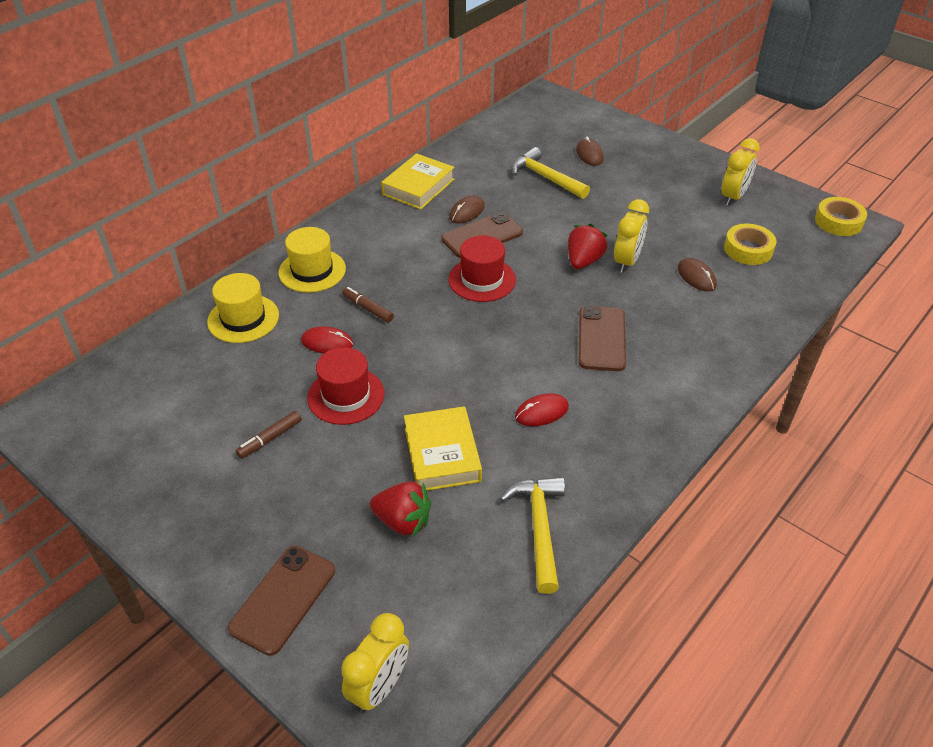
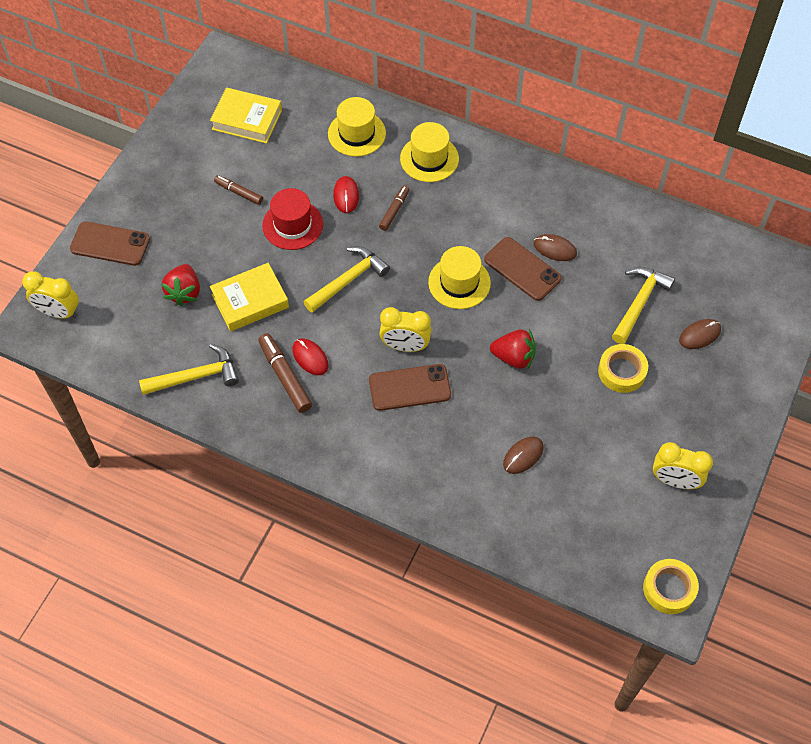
camera: 75 degrees right, 15 degrees up
(418, 187) = (579, 201): yellow book -> yellow book (247, 120)
(445, 361) = (348, 280): none -> yellow hammer
(482, 279) = (459, 282): red hat -> yellow hat
(561, 439) = (285, 376): none -> brown marker
(626, 261) = (526, 393): yellow clock -> yellow clock (405, 346)
(748, 249) = (584, 500): yellow tape -> yellow tape (622, 371)

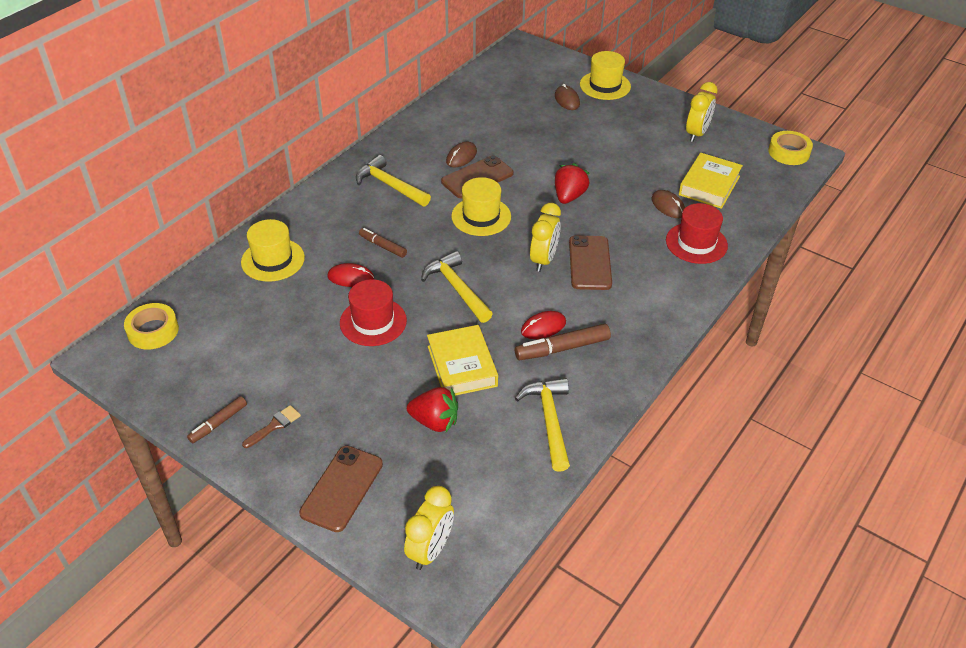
camera: 80 degrees left, 15 degrees down
(166, 186) = (274, 426): none -> brown brush
(239, 192) = (312, 361): brown marker -> brown marker (218, 423)
(247, 120) = (209, 343): yellow book -> yellow book (709, 185)
(429, 158) = (328, 215): yellow hat -> yellow hat (605, 85)
(465, 487) = (696, 243): none -> red hat
(622, 371) = (594, 142): yellow tape -> yellow tape (153, 331)
(639, 302) = (529, 122): yellow hammer -> yellow hammer (389, 185)

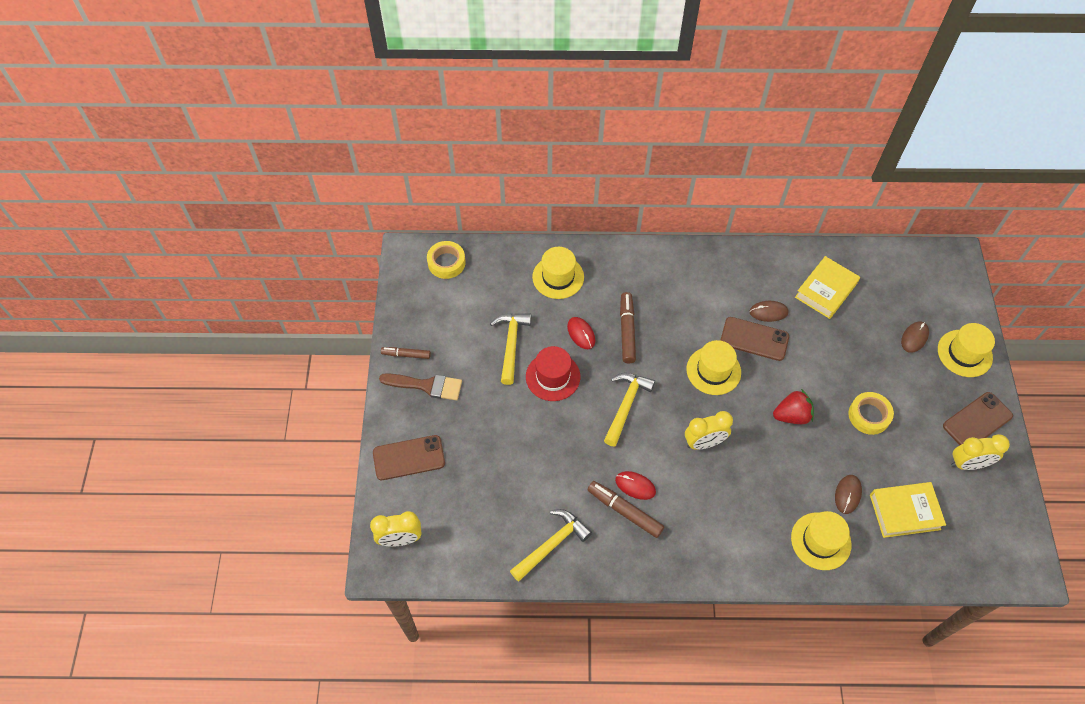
camera: 55 degrees right, 15 degrees up
(274, 426) = (426, 386): brown brush -> brown brush, size x1.72
(383, 246) = (627, 331): brown marker -> brown marker, size x1.58
(389, 185) = (692, 289): yellow hammer -> yellow hammer (511, 344)
(435, 421) = (498, 474): red strawberry -> none
(462, 366) = (557, 458): yellow book -> yellow book (825, 290)
(590, 263) = (728, 476): brown phone -> brown phone (977, 421)
(696, 243) = (820, 541): red hat -> yellow hat
(788, 152) = (1016, 554): yellow tape -> yellow tape (869, 415)

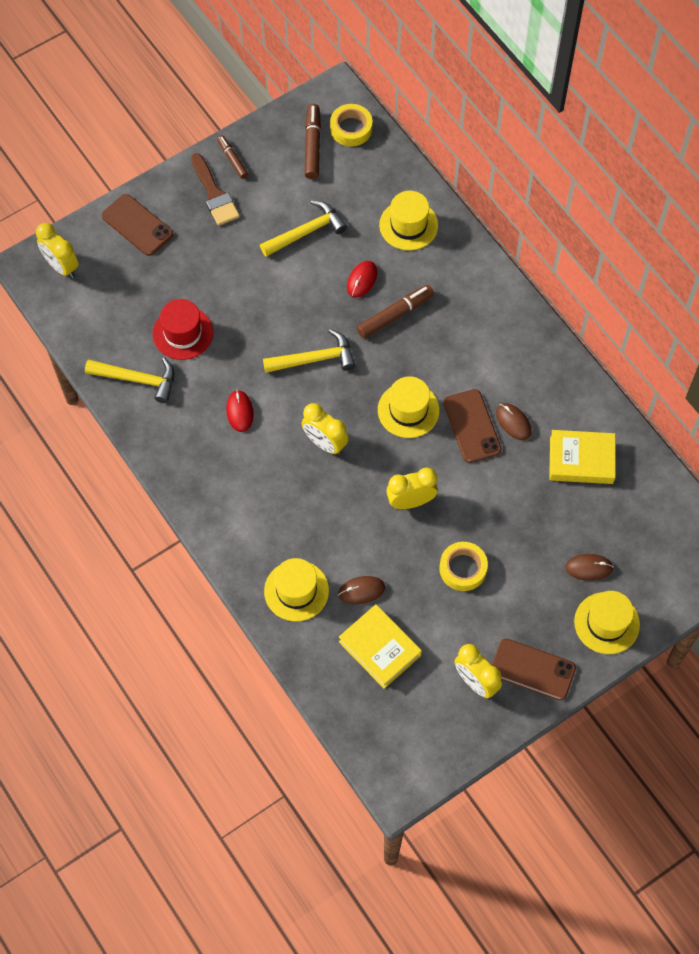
camera: 55 degrees right, 5 degrees up
(553, 376) = (299, 284): red hat -> red hat (183, 333)
(625, 511) = (209, 417): brown marker -> brown marker (312, 145)
(792, 415) = (411, 501): red strawberry -> yellow clock

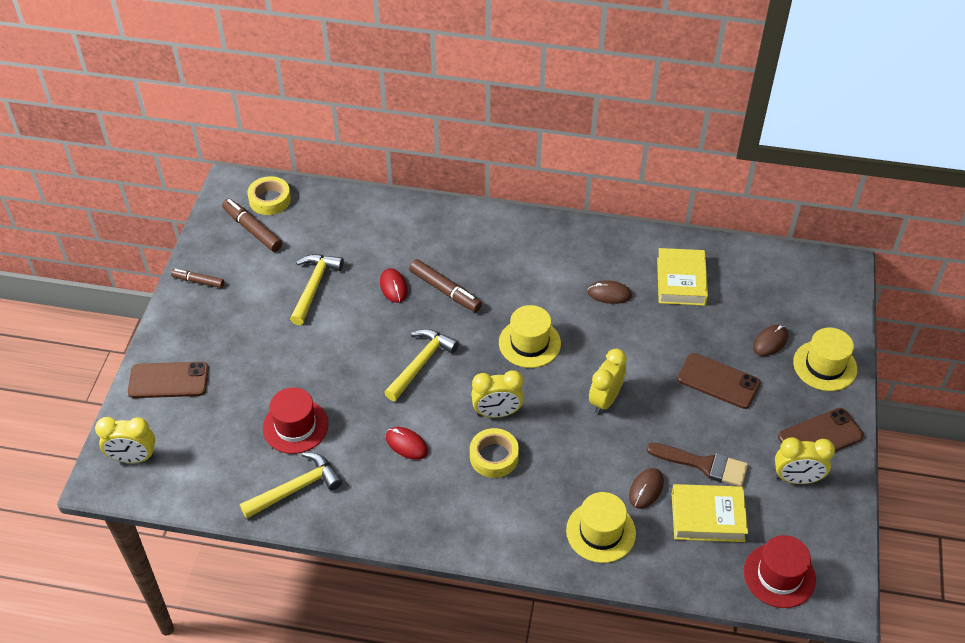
camera: 45 degrees left, 15 degrees down
(214, 194) = (210, 314): brown brush -> brown brush (703, 464)
(378, 732) = (779, 575): none -> red hat
(395, 315) = (445, 291): brown marker -> brown marker turned 120 degrees clockwise
(408, 225) = (385, 229): yellow hat -> none
(463, 568) = (694, 413): yellow tape -> yellow tape (494, 456)
(472, 426) = (585, 318): brown phone -> brown phone (718, 381)
(581, 460) = (681, 281): yellow book -> yellow book turned 45 degrees counterclockwise

